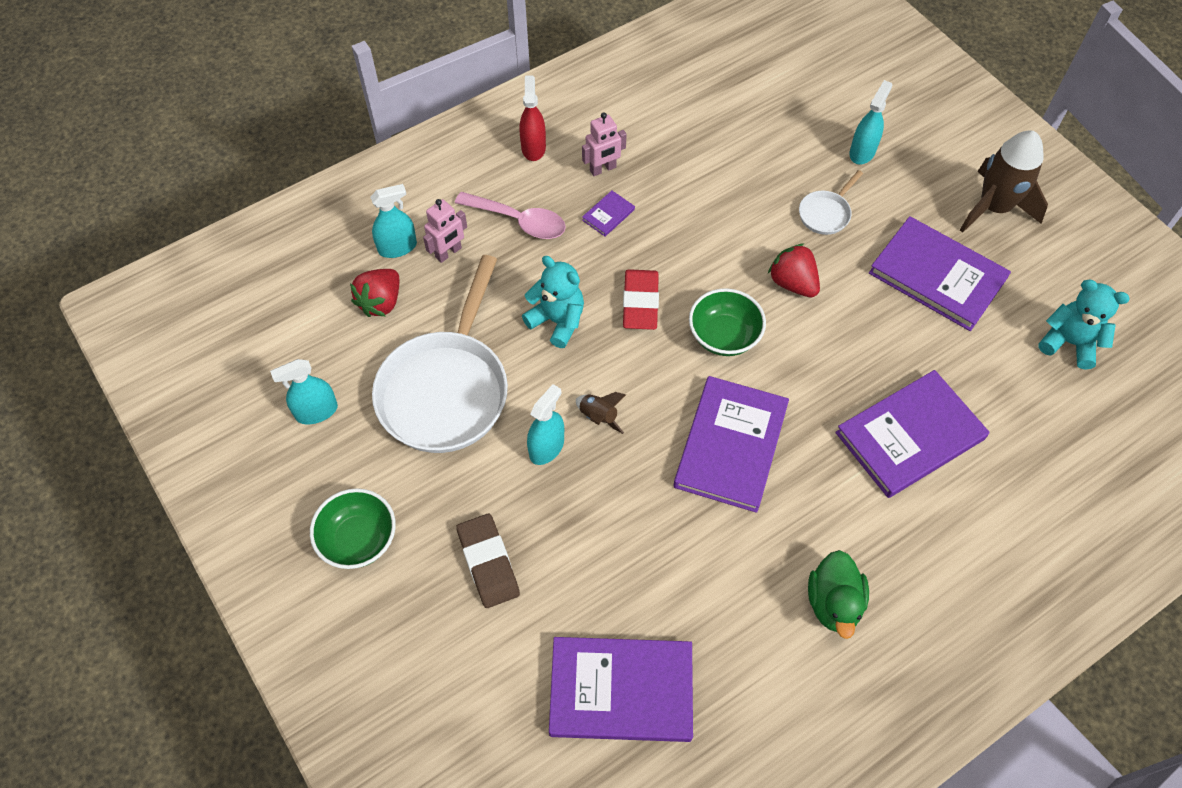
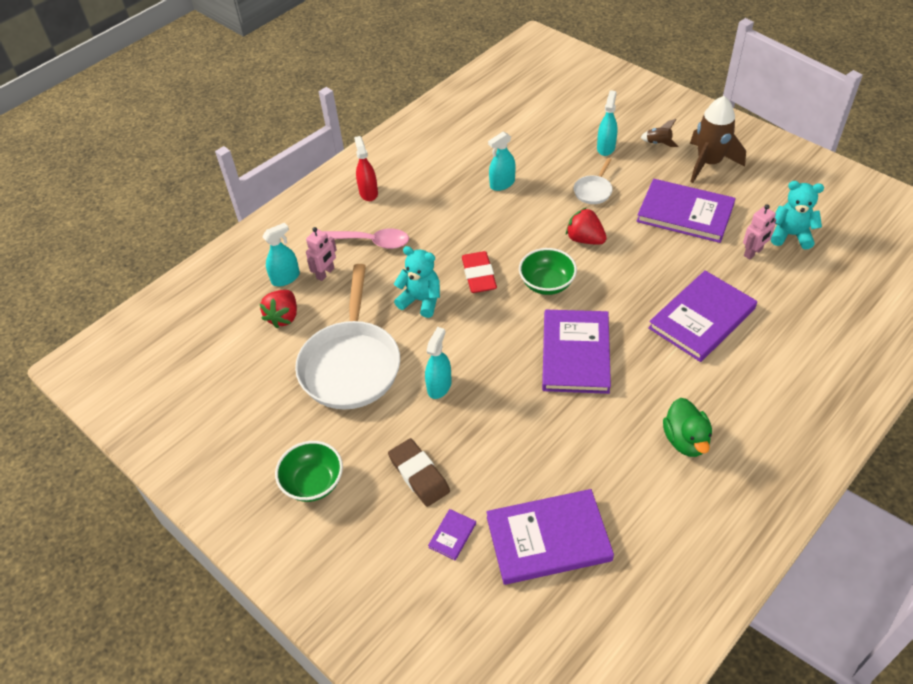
camera: 10 degrees left, 10 degrees down
(316, 411) = (254, 402): turquoise spray bottle -> turquoise spray bottle (502, 183)
(598, 416) = (472, 357): brown rocket -> brown rocket (658, 143)
(603, 169) = (424, 196): pink robot -> pink robot (753, 253)
(608, 215) = (437, 224): purple book -> purple book (452, 535)

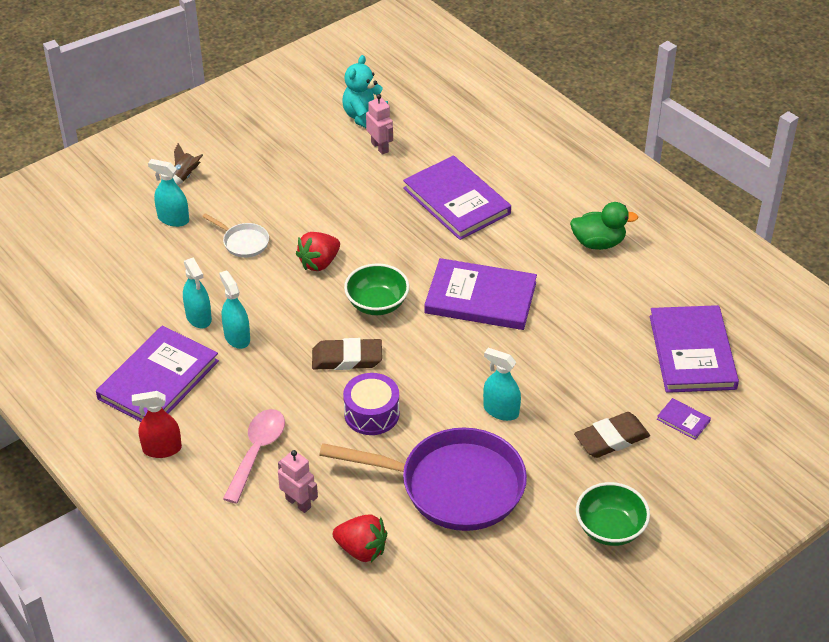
camera: 85 degrees left, 5 degrees down
(285, 278) = (293, 546): turquoise spray bottle -> turquoise spray bottle (237, 337)
(351, 364) = (453, 486): white pan -> purple pan
(421, 300) = (371, 413): turquoise teddy bear -> purple drum
(479, 275) = (347, 358): red eraser -> brown eraser
(685, 213) = (307, 180): purple book -> purple book (158, 380)
(709, 163) = (235, 146): brown rocket -> none

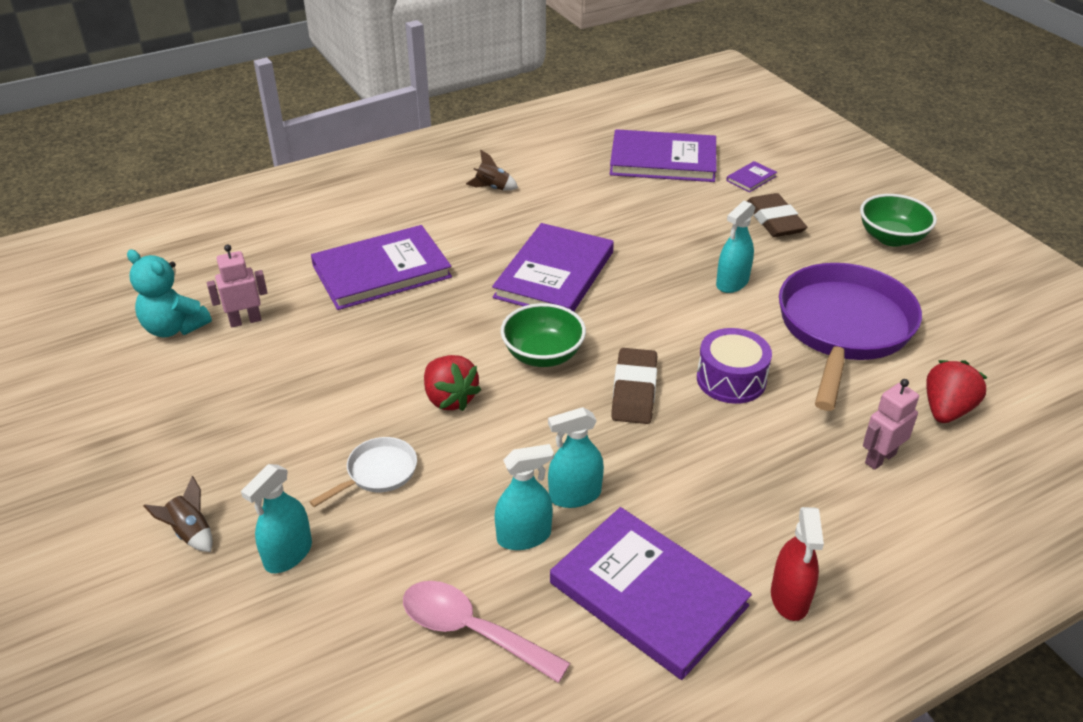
camera: 80 degrees left, 5 degrees down
(257, 452) = (794, 491): pink spoon -> pink spoon (471, 631)
(598, 243) = (492, 188): green duck -> brown rocket

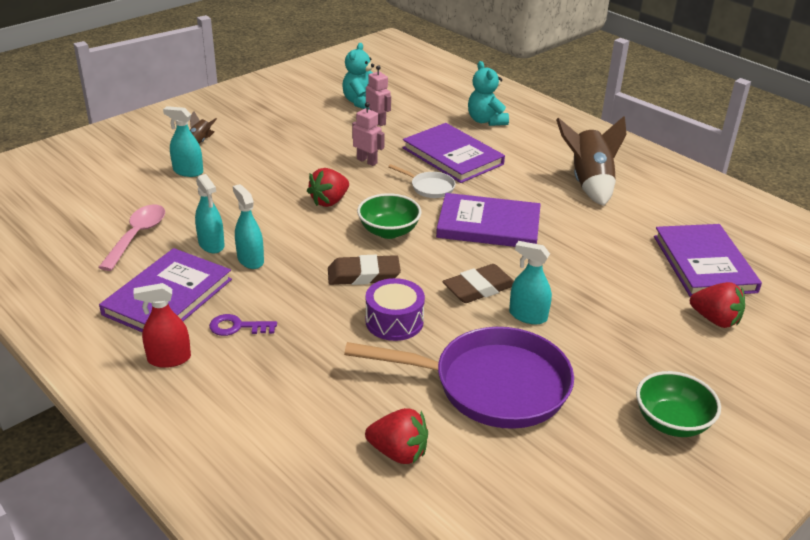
camera: 75 degrees right, 5 degrees down
(303, 227) = (486, 121): none -> turquoise teddy bear
(378, 473) = (255, 187): white pan -> white pan (430, 187)
(492, 188) = (589, 184): brown rocket -> brown rocket, size x2.20
(727, 521) = (237, 327): none -> purple key
(751, 178) = (715, 320): purple book -> red strawberry
(774, 220) = (648, 338): brown eraser -> brown eraser (479, 288)
(880, 458) = (322, 407): pink robot -> pink robot (367, 161)

